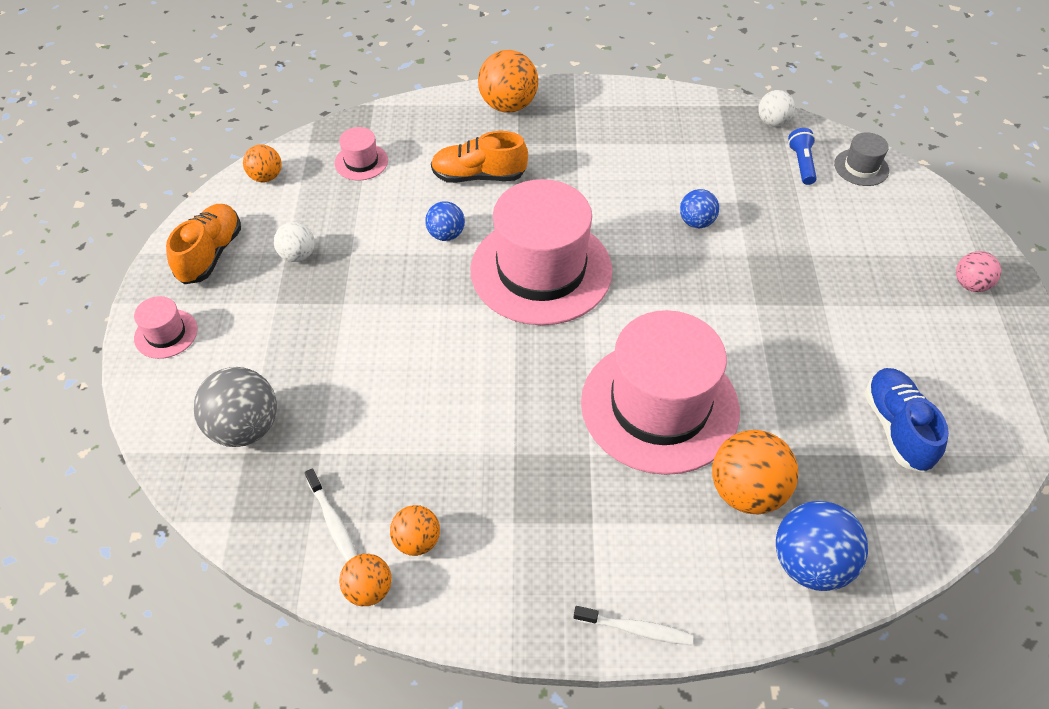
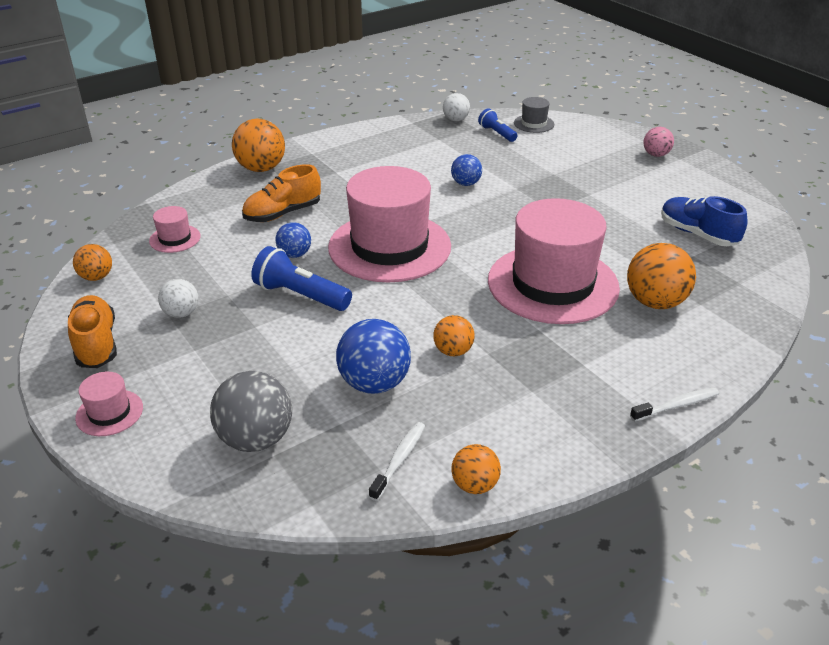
camera: 35 degrees left, 15 degrees down
(333, 522) = (399, 460): white toothbrush -> white toothbrush turned 90 degrees counterclockwise
(409, 288) = (300, 295): none -> blue flashlight
(417, 541) = (477, 437): orange ball -> orange ball (453, 351)
(810, 563) = (731, 319): blue ball -> blue ball (374, 383)

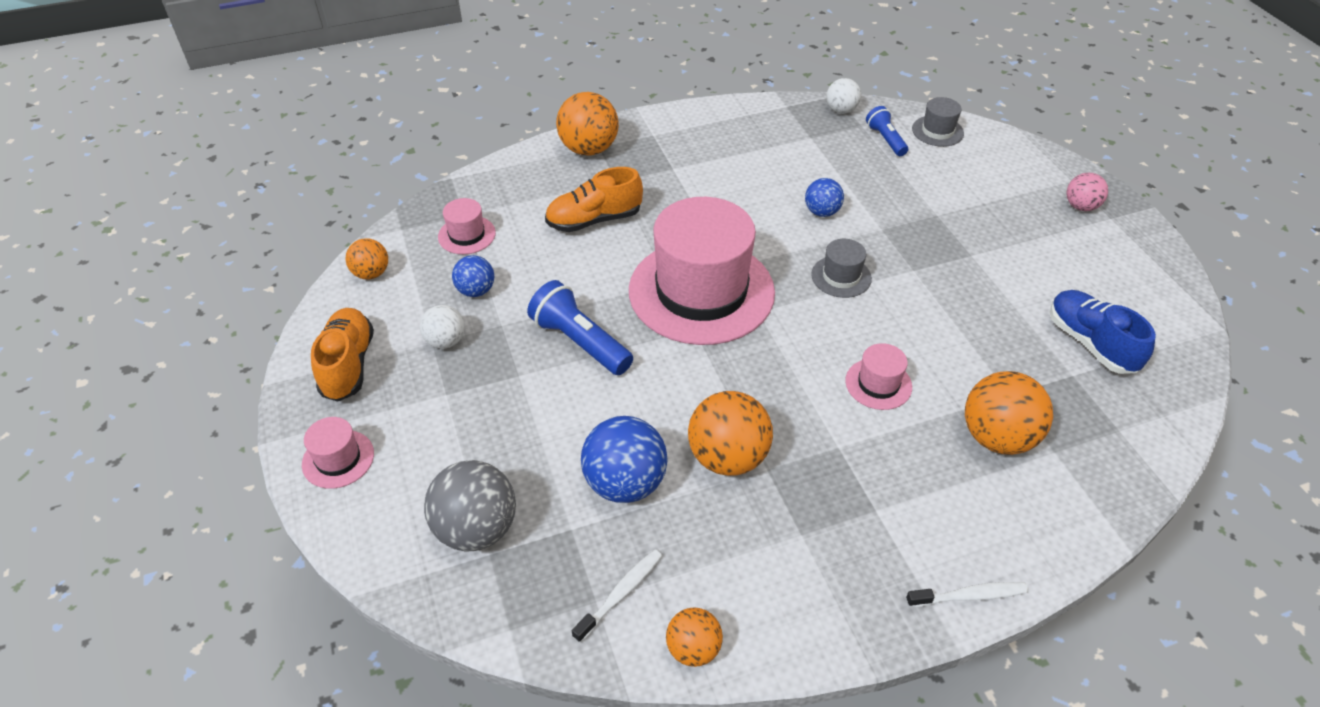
camera: 15 degrees right, 10 degrees up
(294, 254) = (590, 282): blue ball -> blue ball (476, 291)
(453, 351) = (728, 457): orange ball -> orange ball, size x1.72
(497, 221) = (841, 276): none -> grey hat
(552, 284) = (878, 384): pink hat -> pink hat, size x0.41

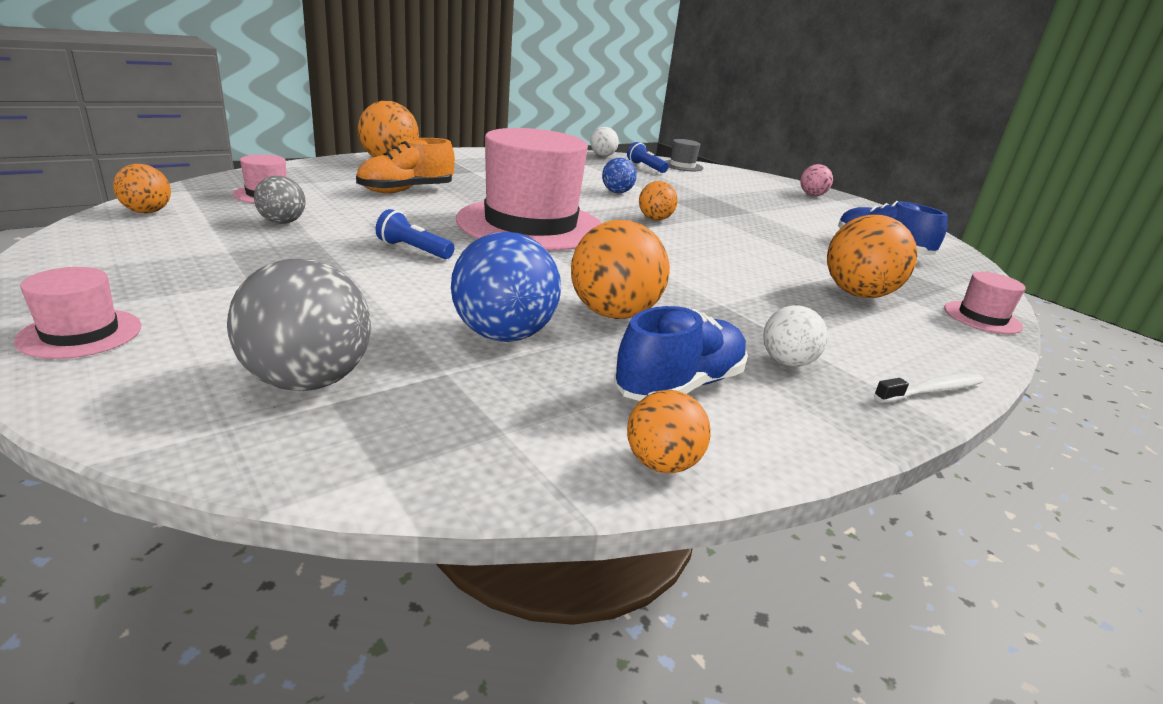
camera: 20 degrees left, 20 degrees down
(348, 365) = (107, 265): orange shoe -> none
(446, 341) = (247, 250): white ball -> white ball (787, 362)
(476, 291) = (282, 222): blue ball -> grey ball
(580, 342) = (413, 250): blue flashlight -> blue flashlight, size x0.61
(621, 594) = (537, 422): white toothbrush -> none
(744, 564) = (679, 386): none -> blue shoe
(841, 276) = (655, 219): grey hat -> orange ball
(878, 384) = (730, 269): pink hat -> pink hat (982, 317)

